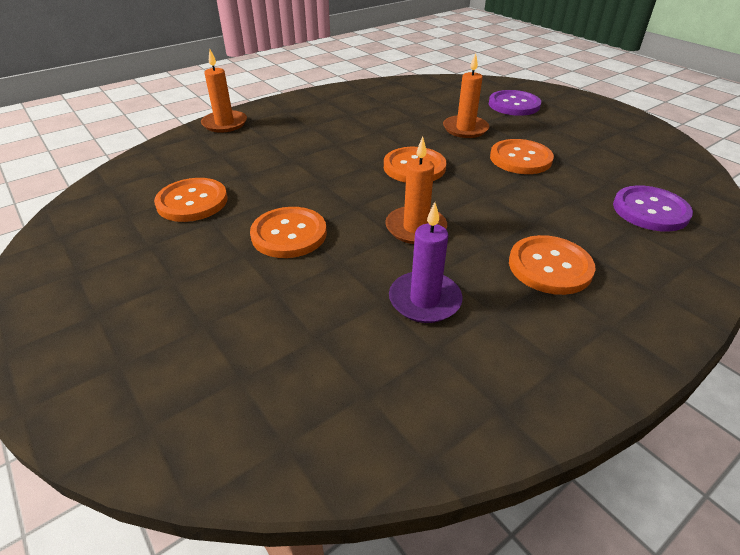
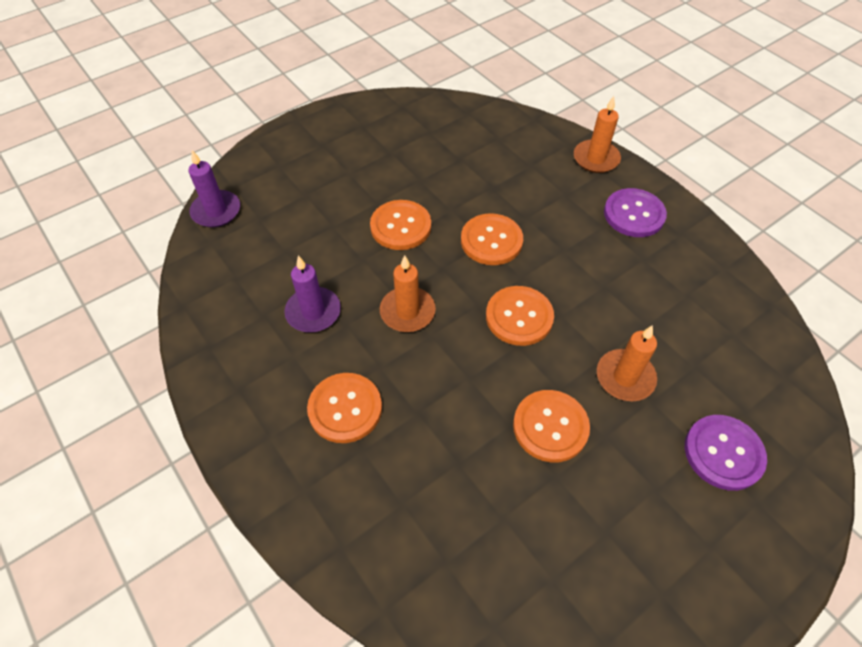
camera: 90 degrees right, 15 degrees up
(192, 202) = (447, 163): orange button -> orange button (491, 241)
(206, 447) = (216, 211): none -> purple candle
(650, 210) = (437, 541): purple button -> purple button (634, 214)

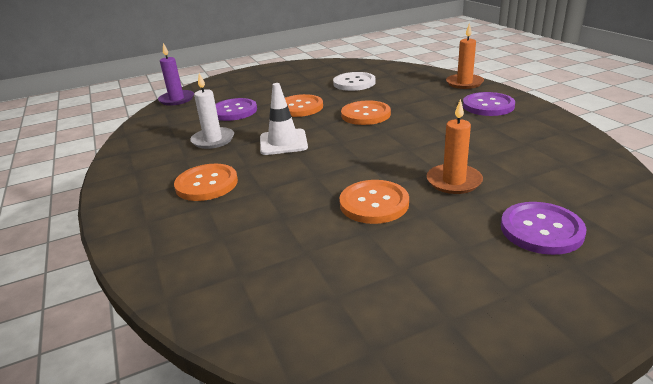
camera: 15 degrees right, 25 degrees down
(313, 239) = (234, 111): none -> purple button
(313, 312) = (213, 140): purple candle -> white candle
(407, 312) = (283, 142): orange candle -> white traffic cone
(454, 160) = (354, 83): none -> white button
(519, 317) = (371, 148): orange button -> none

